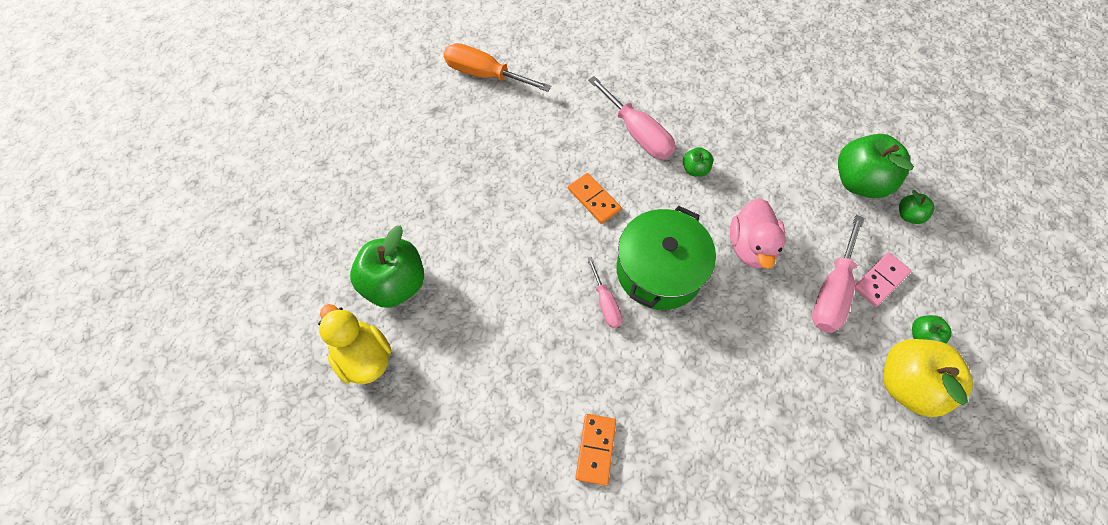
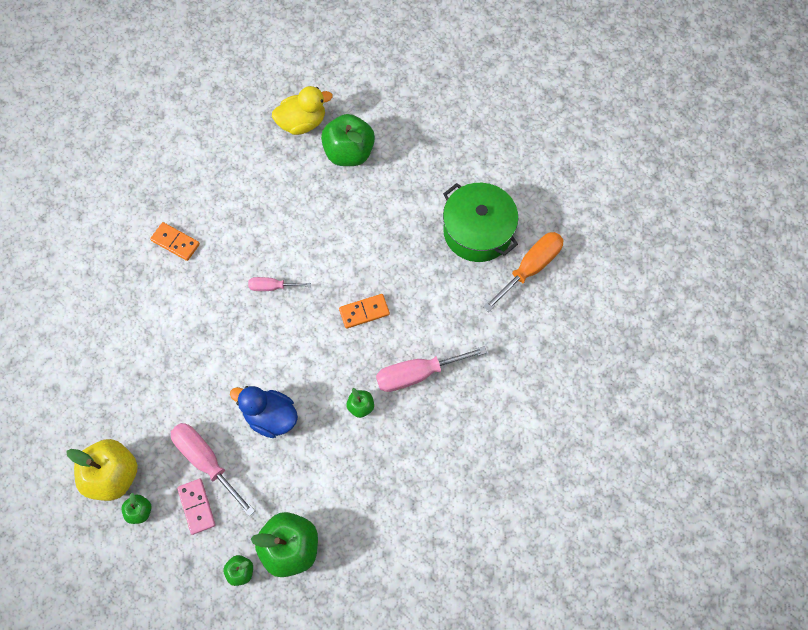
camera: 110 degrees right, 5 degrees up
(659, 270) = (281, 336): green pot -> green pot (477, 231)
(750, 246) = (270, 416): pink duck -> blue duck

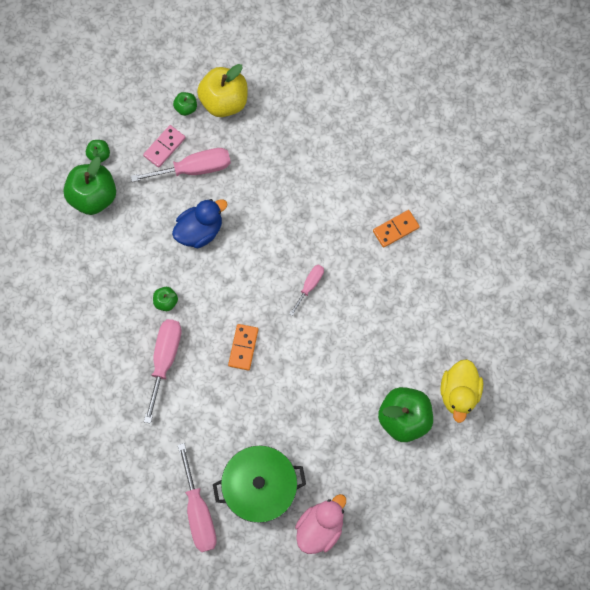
camera: 120 degrees right, 5 degrees up
(197, 506) = (164, 147): pink domino -> pink domino turned 60 degrees counterclockwise
(480, 169) = (320, 527): none -> pink duck
(530, 268) = (198, 511): orange screwdriver -> pink screwdriver

